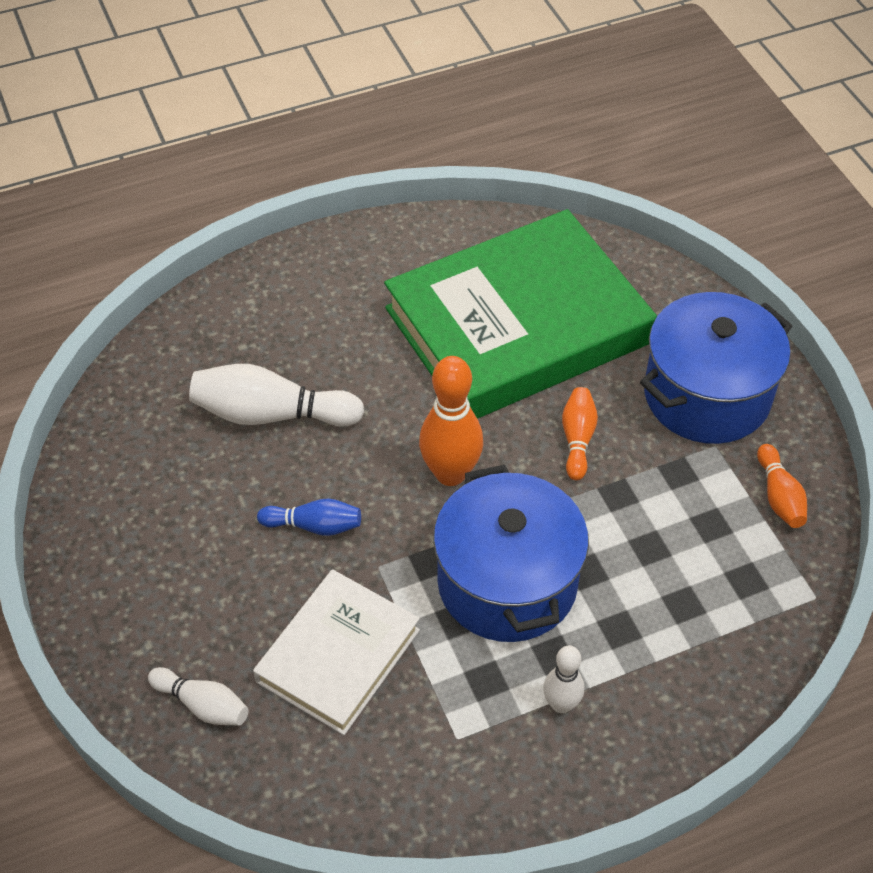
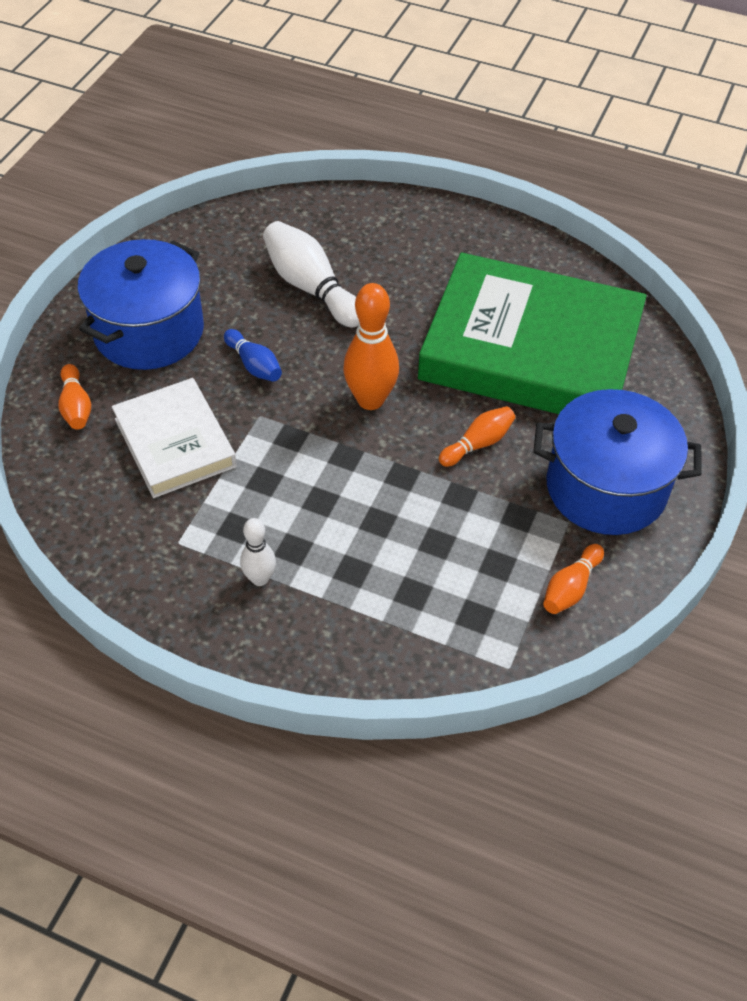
camera: 45 degrees right, 0 degrees up
(203, 704) = (76, 406): white bowling pin -> orange bowling pin
(338, 655) = (175, 443): white book -> white book turned 75 degrees clockwise
(507, 582) = (321, 486): blue pot -> blue pot (149, 331)

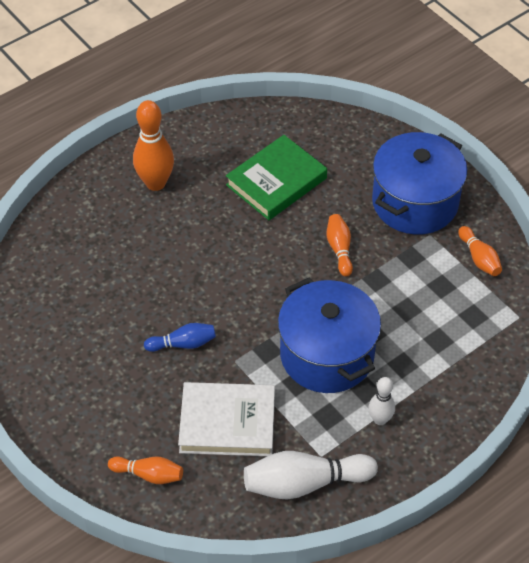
camera: 60 degrees left, 0 degrees up
(149, 331) = (101, 397): blue pot -> blue pot (327, 354)
(311, 287) = (128, 276): white bowling pin -> white bowling pin (304, 483)
(370, 400) = (263, 290): orange bowling pin -> orange bowling pin (155, 183)
(530, 349) = (276, 181): green book -> green book, size x0.54

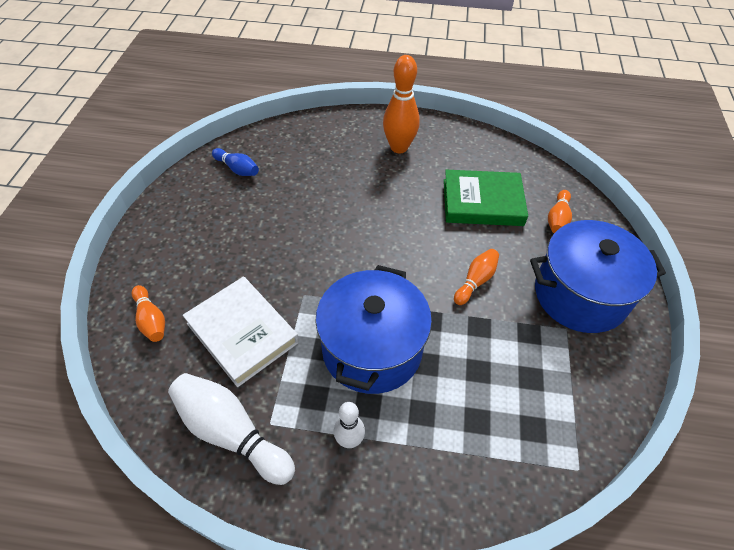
camera: 45 degrees right, 0 degrees up
(183, 344) = (287, 254): blue bowling pin -> blue bowling pin (237, 169)
(479, 258) = (593, 384): orange bowling pin -> orange bowling pin (557, 219)

